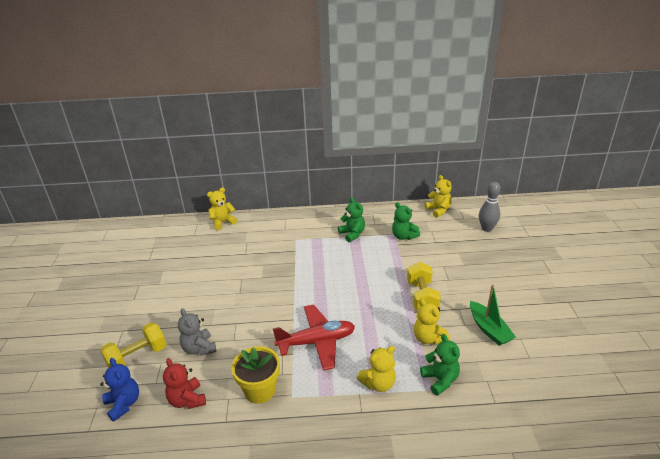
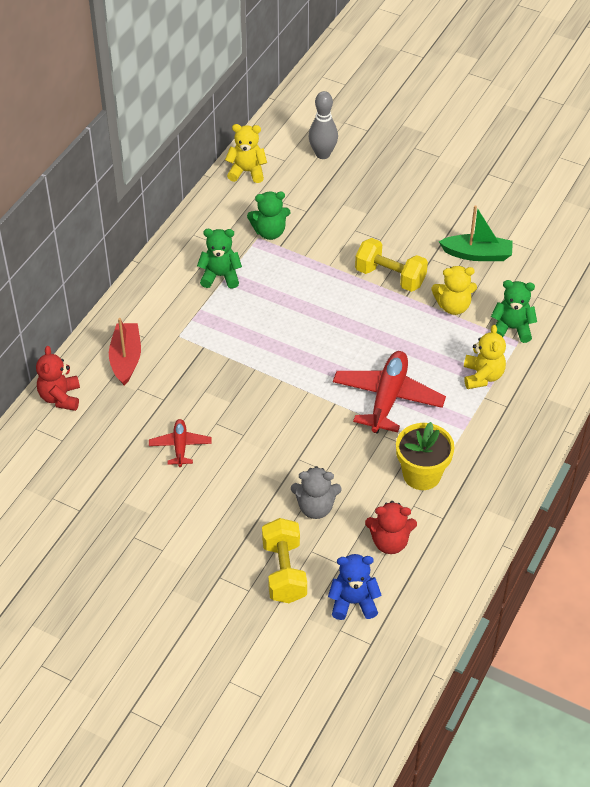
camera: 60 degrees left, 15 degrees up
(215, 273) = (180, 446): none -> red plane
(222, 222) = (60, 397): yellow teddy bear -> red teddy bear
(264, 230) = (126, 359): none -> red boat

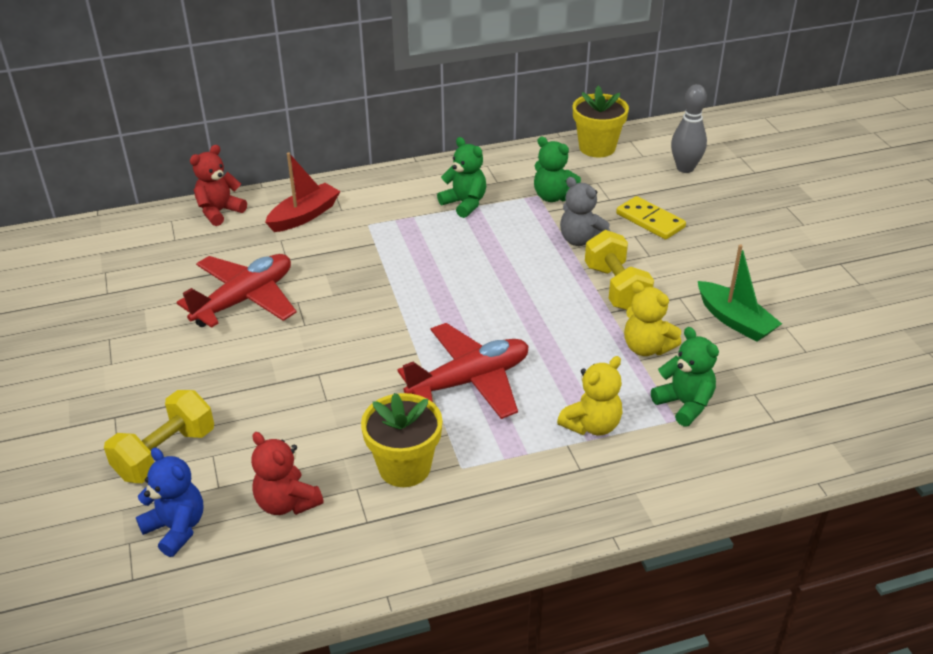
camera: 45 degrees right, 10 degrees down
(180, 446) = (245, 299): red plane -> red plane, size x1.85
(247, 172) = (597, 147): yellow teddy bear -> yellow flower pot
(315, 507) = (271, 422): grey teddy bear -> grey teddy bear (581, 240)
(350, 212) = (650, 221): none -> yellow domino

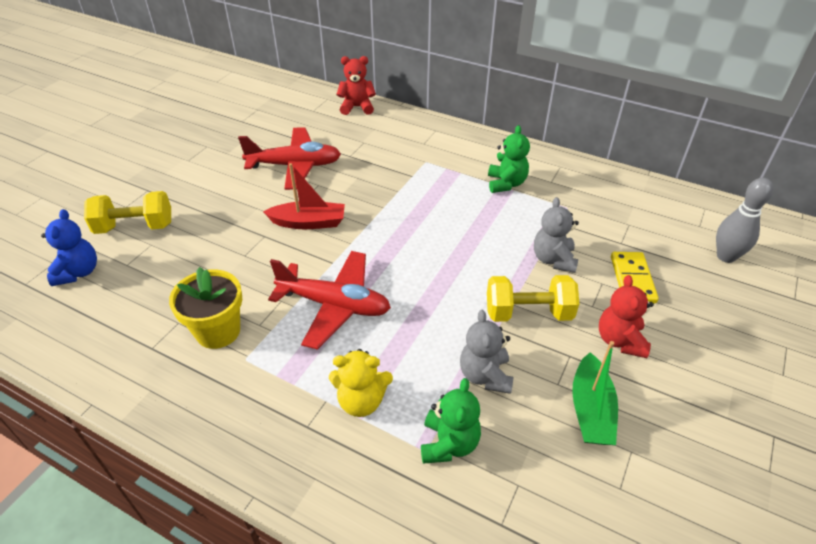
camera: 45 degrees right, 5 degrees up
(287, 503) = (137, 301): red teddy bear -> red teddy bear (620, 340)
(304, 216) = (397, 135): red boat -> red boat (308, 222)
(553, 197) = (578, 215): green teddy bear -> none
(597, 147) = (667, 198): yellow flower pot -> none
(616, 288) = (528, 313): yellow dumbbell -> yellow dumbbell turned 60 degrees clockwise
(646, 347) = (485, 375): yellow teddy bear -> grey teddy bear

